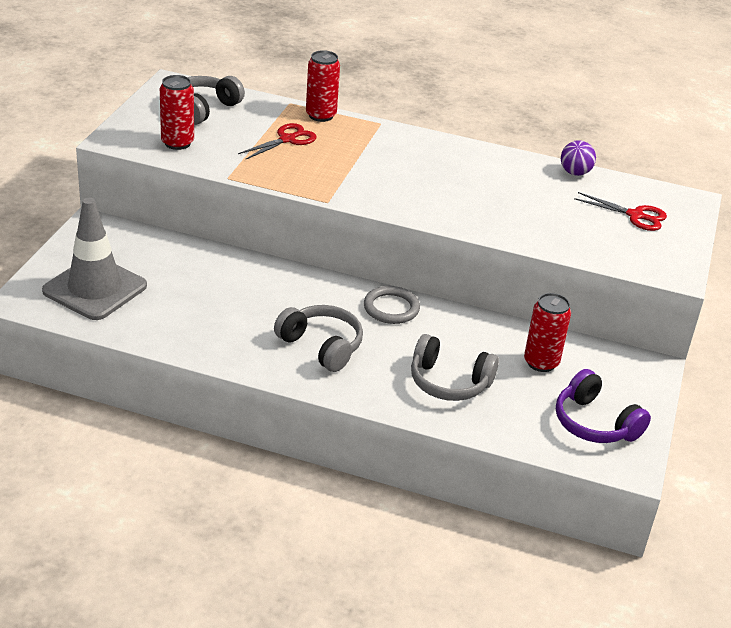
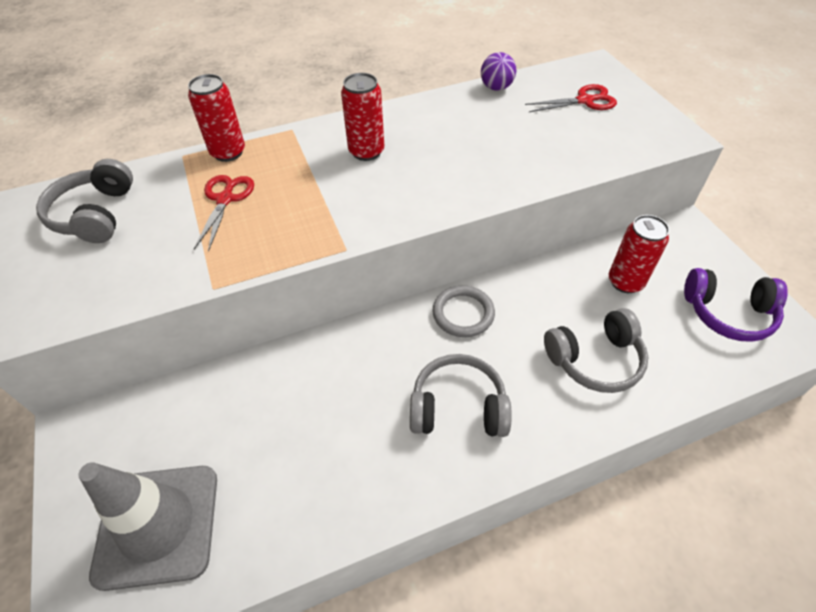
camera: 35 degrees left, 15 degrees up
(177, 143) = (108, 278): red can -> red can (366, 152)

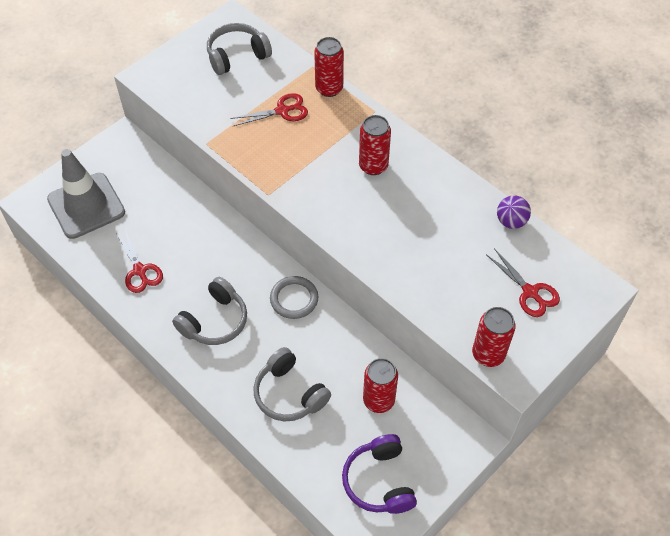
camera: 65 degrees right, 5 degrees up
(328, 479) = (140, 270): none -> red scissors
(458, 407) = (214, 321): grey headphones -> grey headphones turned 60 degrees clockwise
(650, 145) = (488, 354): none -> red can

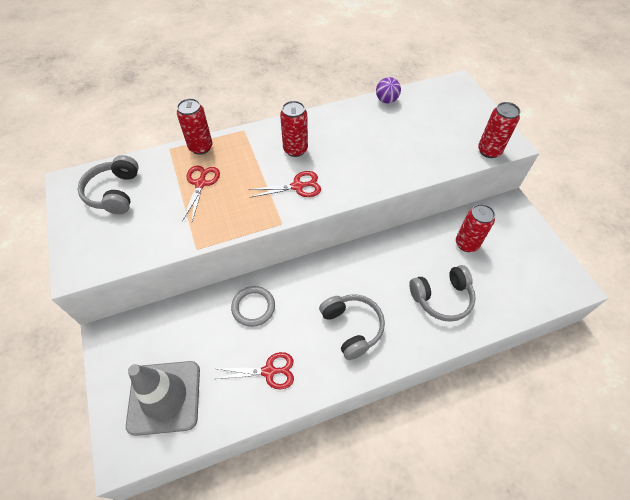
camera: 65 degrees left, 0 degrees up
(294, 299) = (357, 263): grey ring -> grey ring (253, 307)
(379, 481) = (532, 268): purple headphones -> none
(530, 292) = (447, 113): red scissors -> red scissors (297, 186)

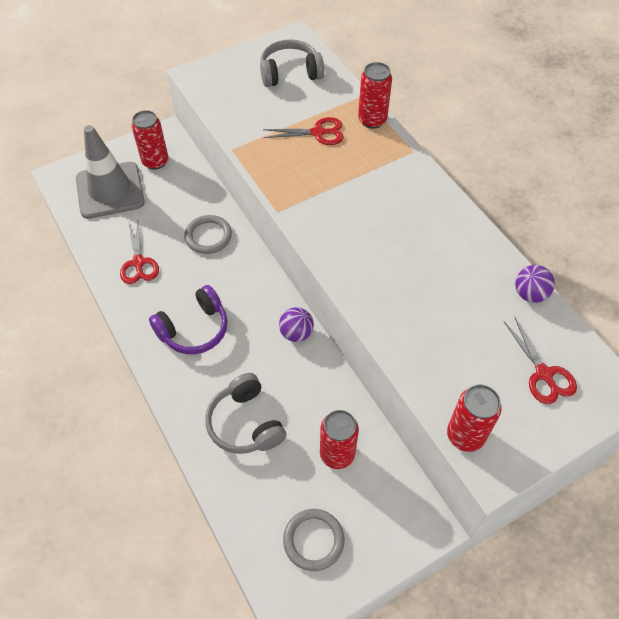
camera: 80 degrees right, 0 degrees up
(295, 149) = (395, 205): red can -> red can (155, 161)
(297, 186) = (335, 216): red scissors -> red scissors (544, 374)
(352, 327) = (194, 329): grey headphones -> purple headphones
(366, 254) = (296, 333): none -> purple ball
(529, 267) = (313, 540): none -> grey ring

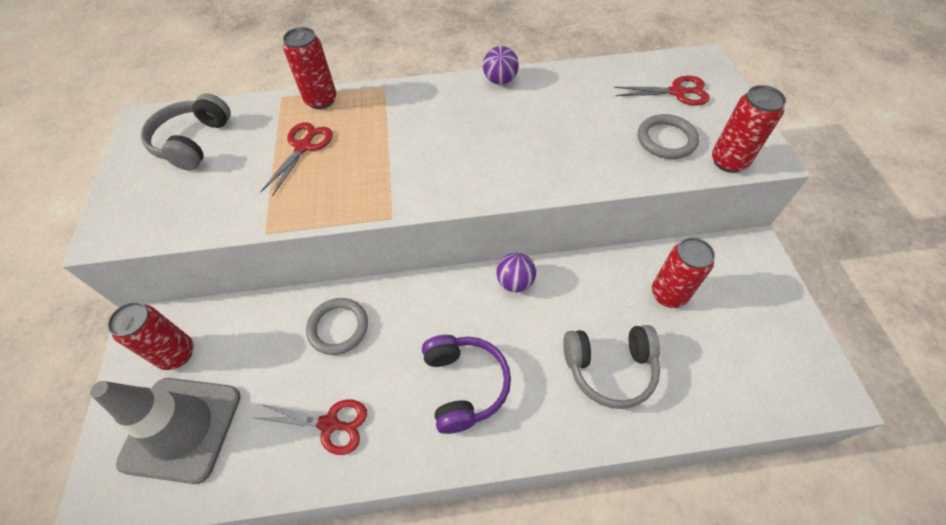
camera: 65 degrees left, 0 degrees up
(313, 540) = (759, 347): grey ring -> grey ring (666, 139)
(529, 294) = (592, 71): purple ball -> purple ball (500, 80)

